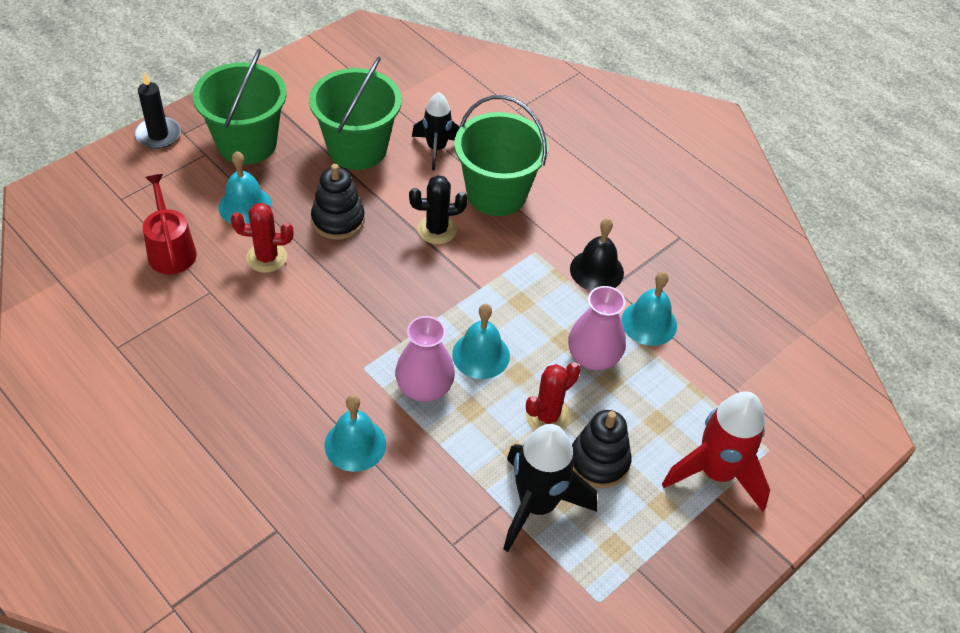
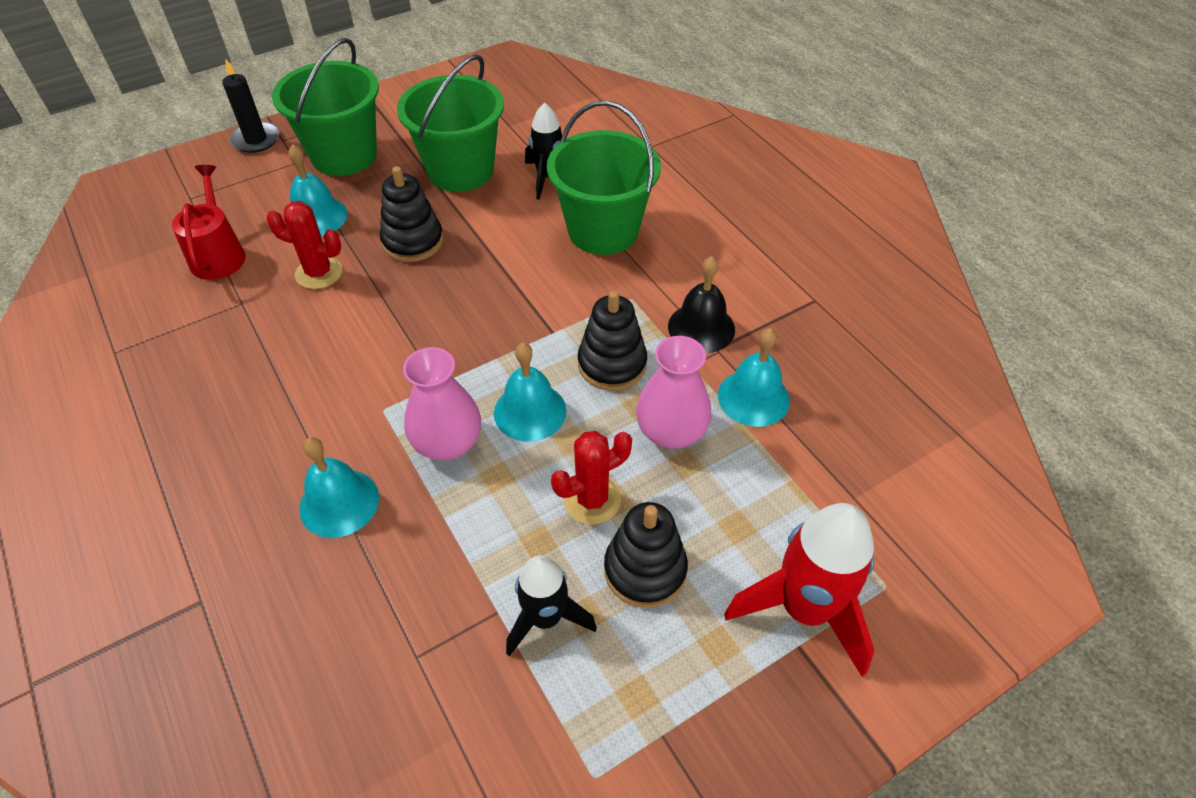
camera: 15 degrees right, 0 degrees up
(437, 230) = (522, 262): black cactus -> none
(534, 309) = (612, 364): none -> black stacking toy
(537, 505) = (545, 618): black rocket -> black rocket, size x0.63

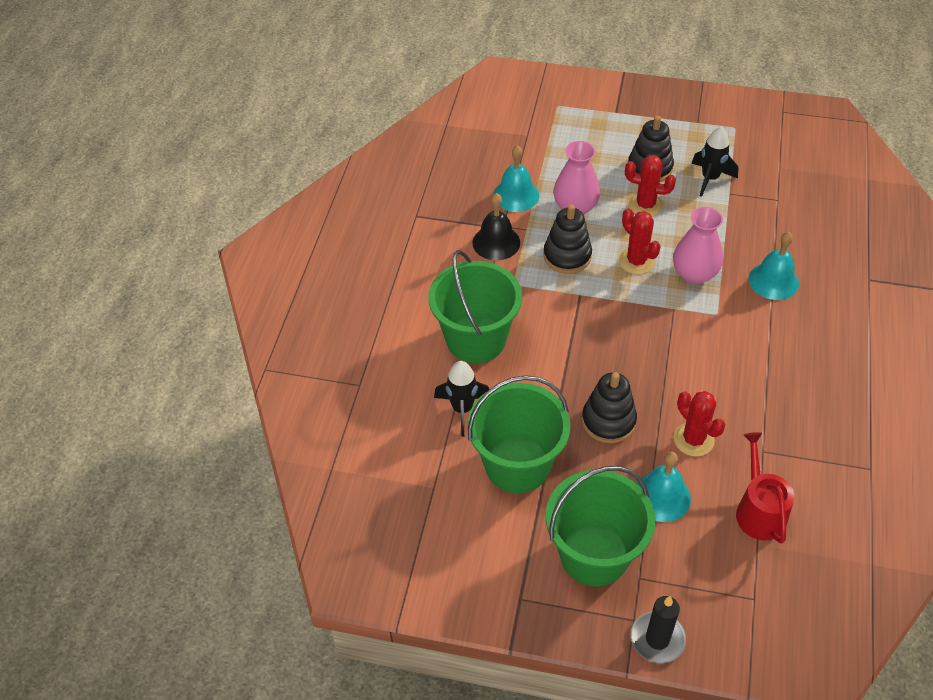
camera: 135 degrees left, 0 degrees up
(218, 254) = (759, 511): red watering can -> red watering can turned 135 degrees clockwise
(530, 411) = (636, 261): turquoise bell -> red cactus
(804, 609) = (599, 119): red rocket -> none

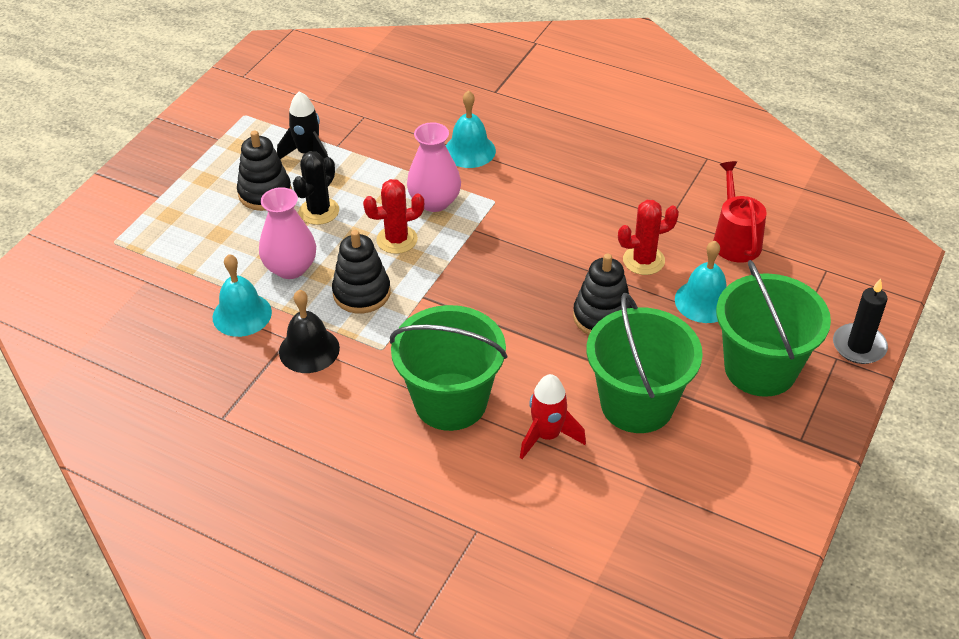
camera: 75 degrees left, 5 degrees down
(462, 409) = (547, 436): black rocket -> red rocket
(645, 205) = (319, 211): red cactus -> black cactus
(759, 511) = (735, 240): red watering can -> red watering can turned 75 degrees clockwise

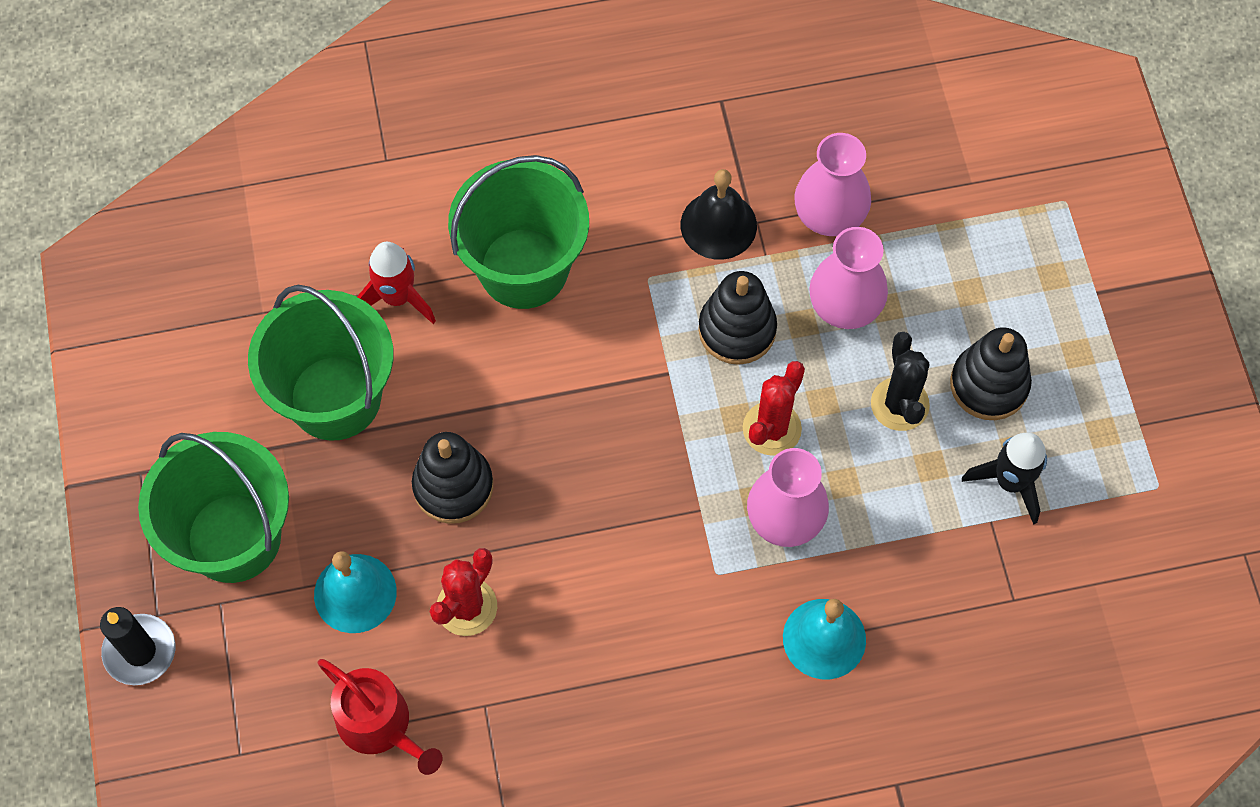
camera: 140 degrees right, 20 degrees up
(242, 314) = (829, 215): turquoise bell -> pink vase

